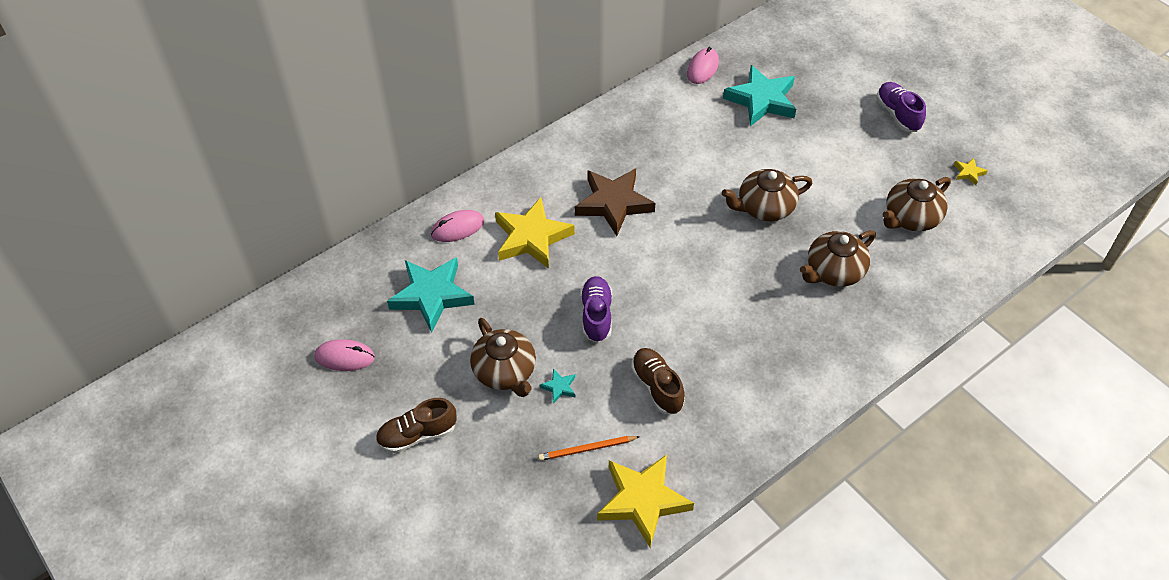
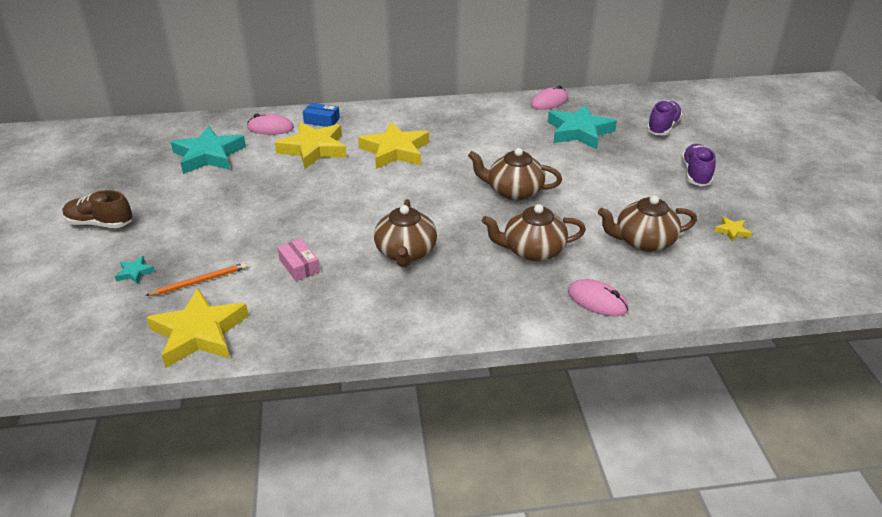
camera: 30 degrees right, 15 degrees down
(344, 357) = (114, 166): pink mouse -> pink mouse (597, 301)
(501, 193) = (322, 120): none -> blue box
(505, 372) = (202, 213): brown teapot -> brown teapot (405, 252)
(559, 387) = (227, 236): turquoise star -> turquoise star (135, 272)
(587, 449) = (200, 281): orange pencil -> orange pencil turned 135 degrees clockwise
(596, 315) = (306, 206): purple shoe -> purple shoe (662, 127)
(613, 203) = (395, 151): brown star -> yellow star
(657, 387) = (299, 266): brown shoe -> pink box

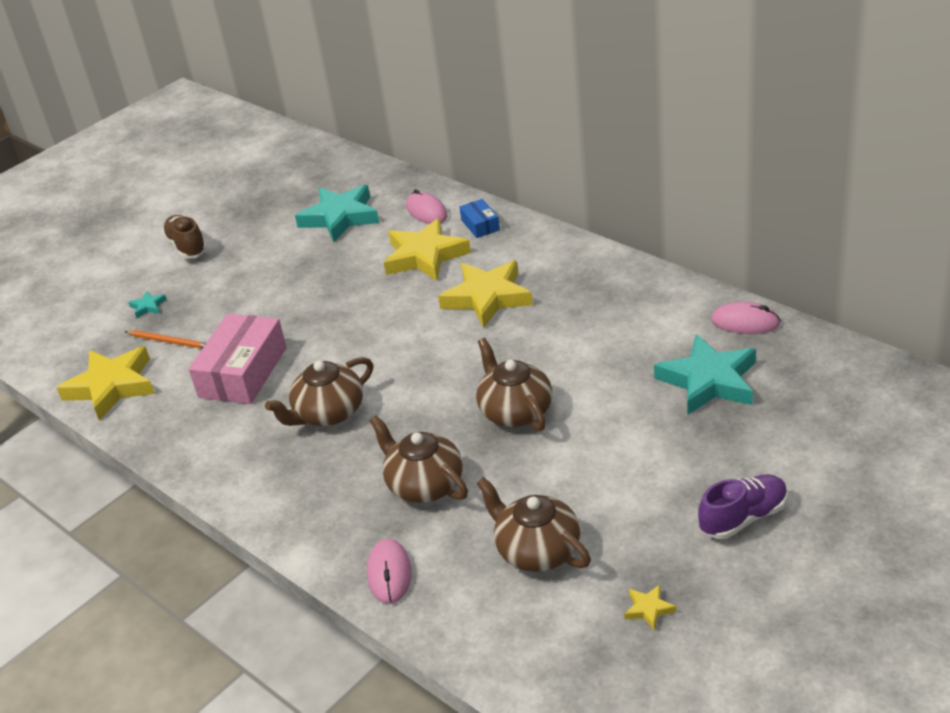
camera: 55 degrees right, 0 degrees up
(299, 266) = (243, 372): pink box -> pink box, size x2.03
(662, 127) = (822, 434): purple shoe -> none

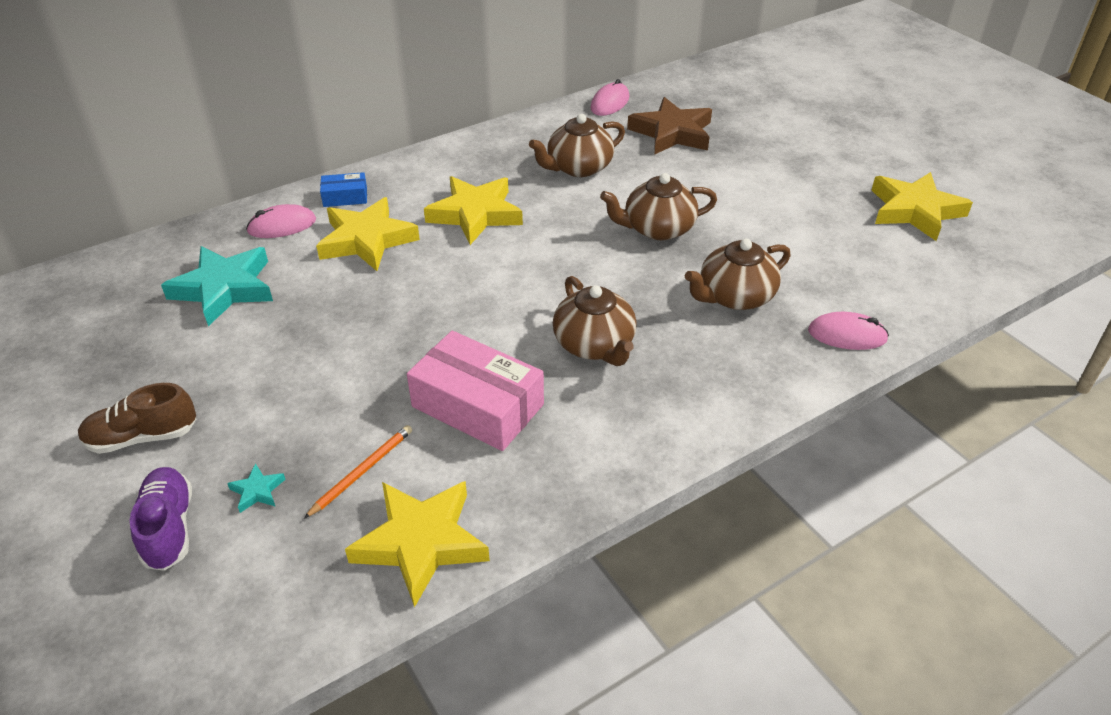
camera: 80 degrees left, 5 degrees up
(537, 550) = (839, 249): brown teapot -> brown teapot (578, 167)
(648, 609) = (914, 211): yellow star -> yellow star, size x2.39
(709, 381) = (672, 133): turquoise star -> brown star
(743, 518) = (831, 153): purple shoe -> purple shoe (169, 528)

